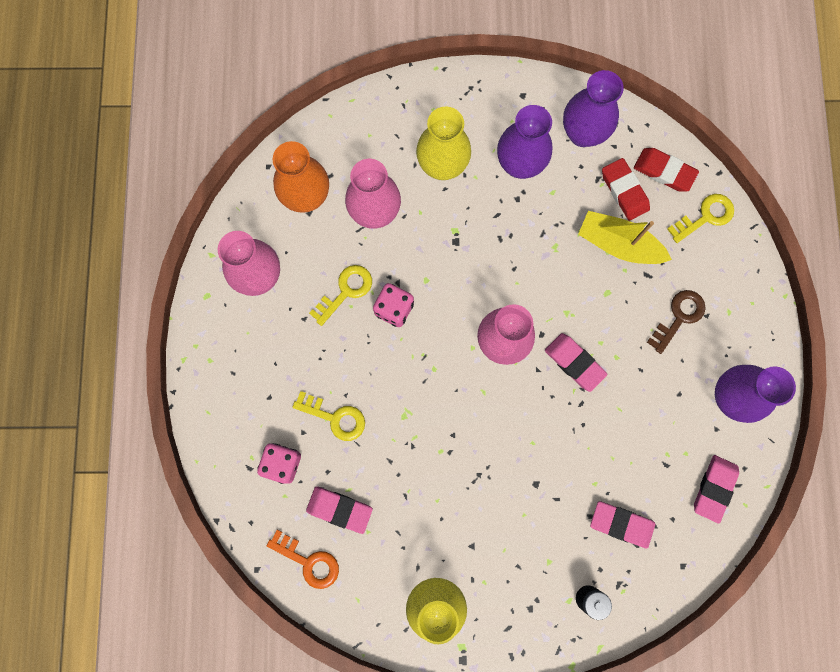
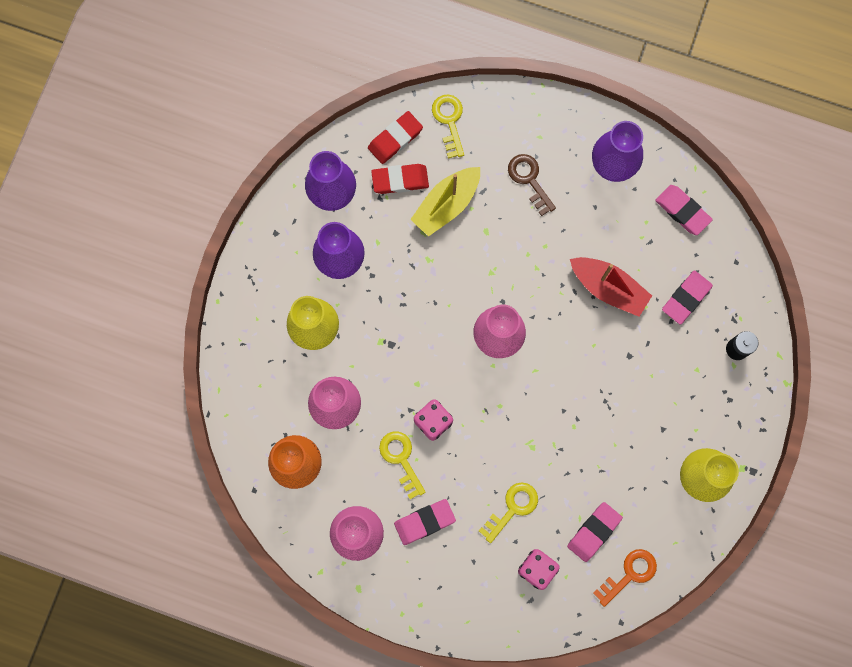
camera: 70 degrees left, 0 degrees up
(574, 363) = (537, 283): pink eraser -> pink eraser (424, 522)
(598, 437) = (608, 288): none -> red boat

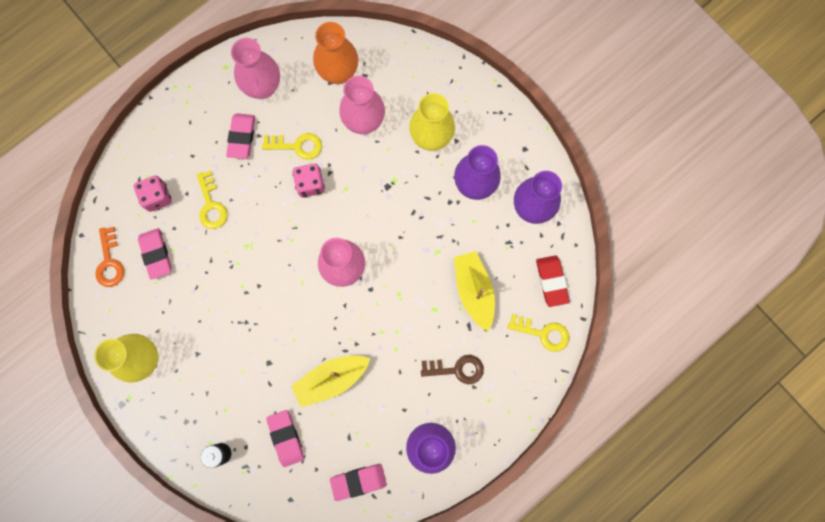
camera: 120 degrees right, 0 degrees up
(400, 180) = (515, 266): red eraser -> none
(608, 288) = (331, 379): red boat -> yellow boat

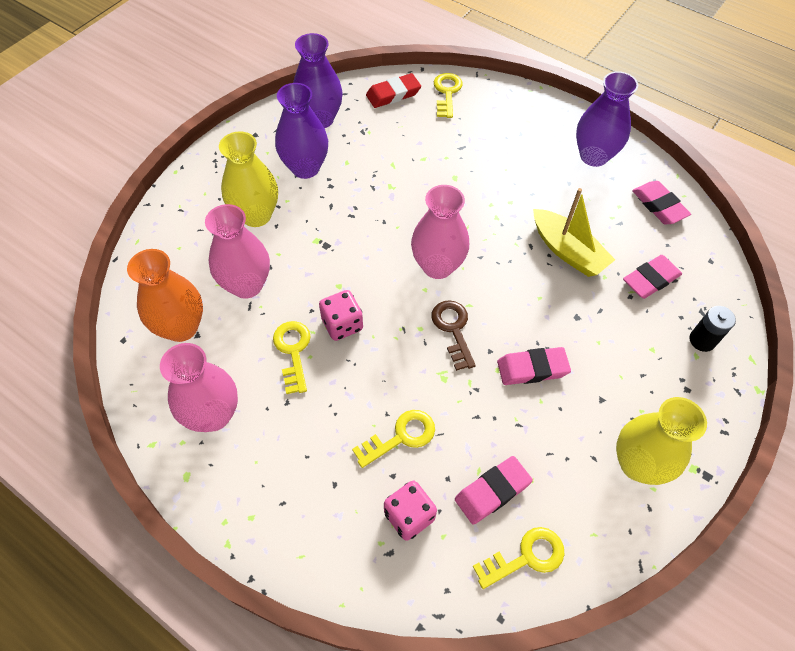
camera: 105 degrees left, 20 degrees down
(109, 261) = (525, 557): orange key -> yellow key
(241, 137) = (293, 423): pink eraser -> pink eraser (532, 368)
(456, 369) = (509, 149): brown key -> brown key (453, 330)
(474, 291) = (423, 149): yellow boat -> none

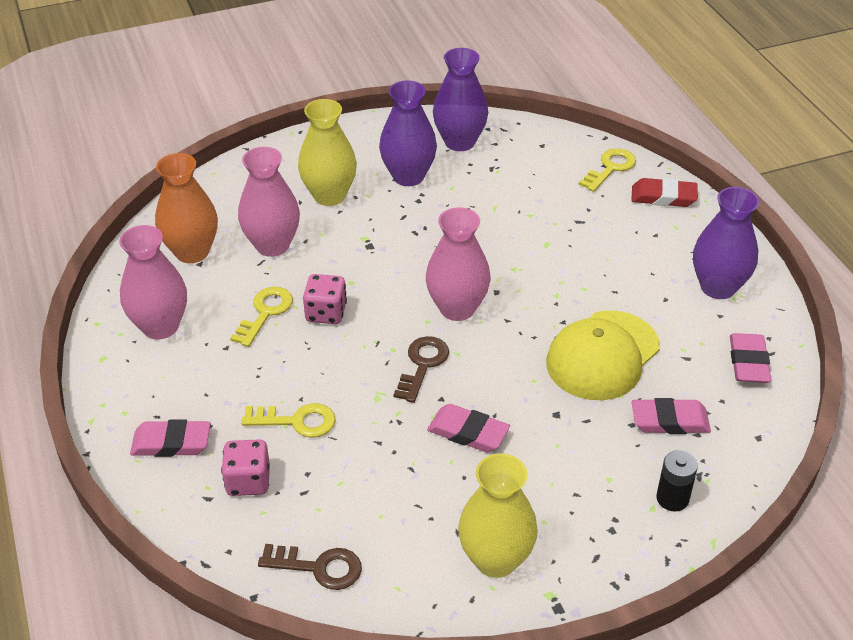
camera: 35 degrees right, 15 degrees down
(393, 94) = (552, 148): red eraser -> red eraser (663, 197)
(492, 491) = (337, 504): pink eraser -> pink eraser (171, 443)
(525, 557) = (318, 567): yellow key -> brown key
(567, 251) = (602, 355): yellow boat -> yellow cap

